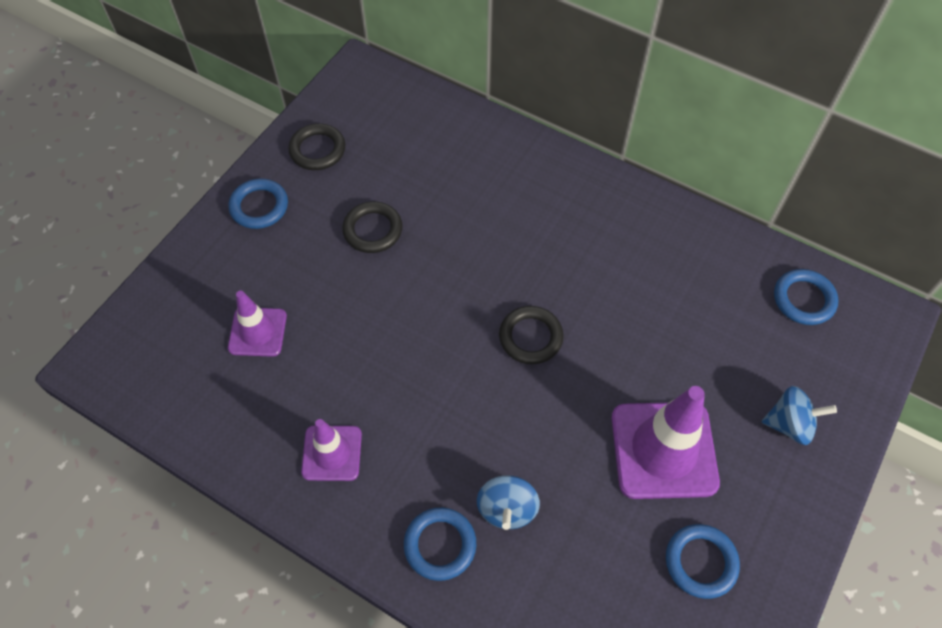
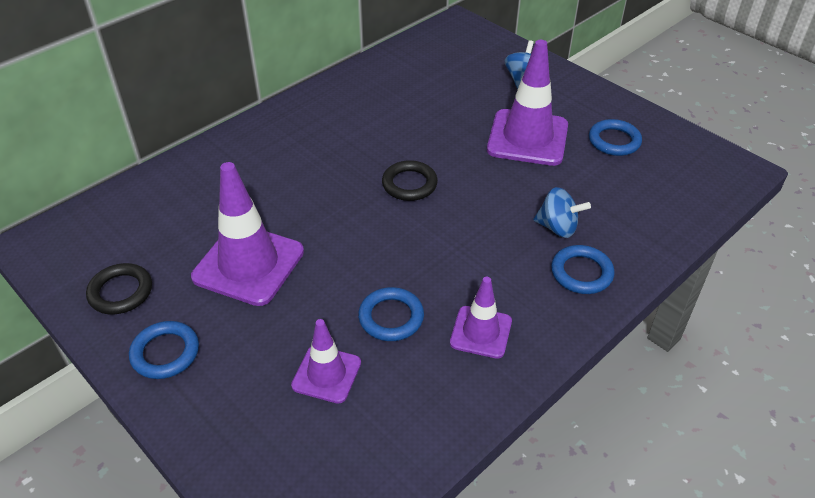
camera: 75 degrees left, 15 degrees down
(373, 230) = (248, 264): black ring -> purple traffic cone
(803, 299) = (431, 50): blue ring -> blue ring (391, 317)

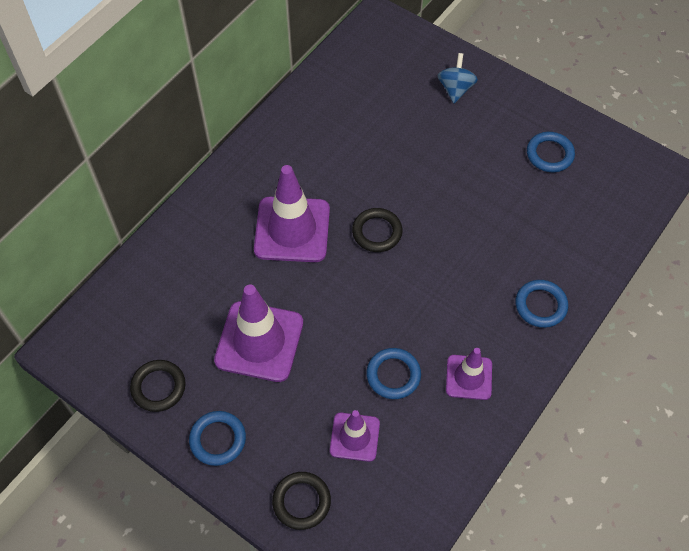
camera: 10 degrees left, 15 degrees up
(239, 435) = (301, 501): none -> black ring
(527, 138) = (472, 162): purple traffic cone -> purple traffic cone (292, 230)
(557, 227) = (514, 261): blue spinning top -> none

